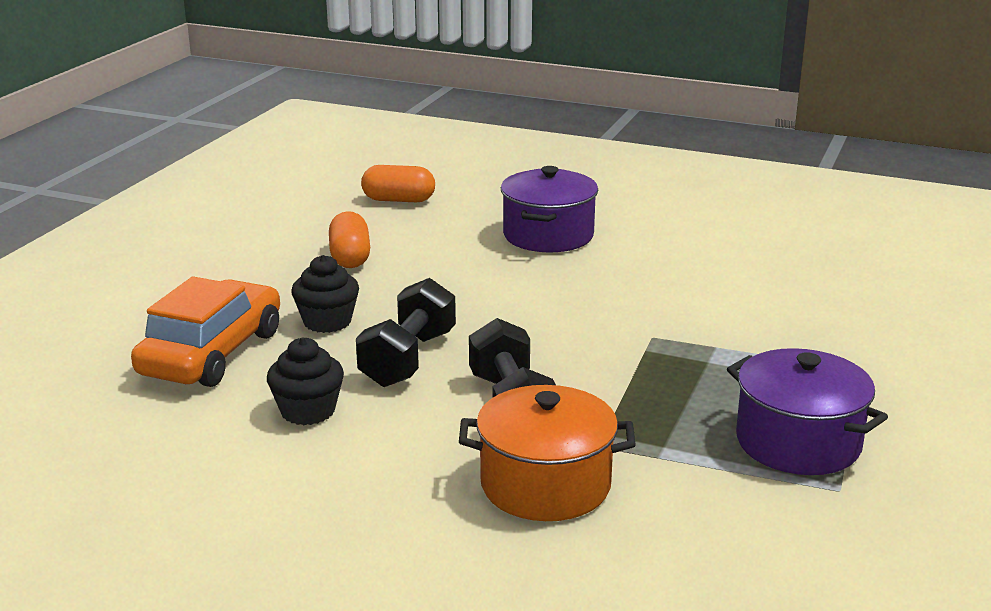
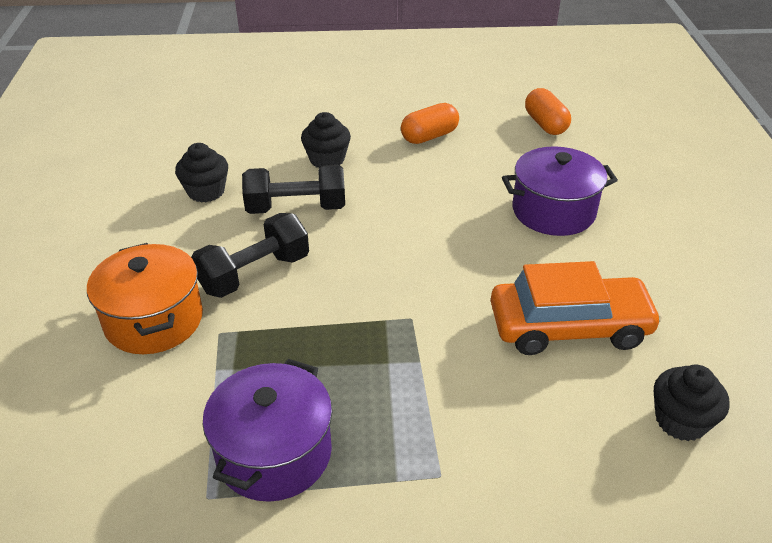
camera: 65 degrees right, 15 degrees up
(212, 353) = (258, 134): orange car -> orange car (569, 327)
(844, 263) = (681, 420): none -> black cupcake

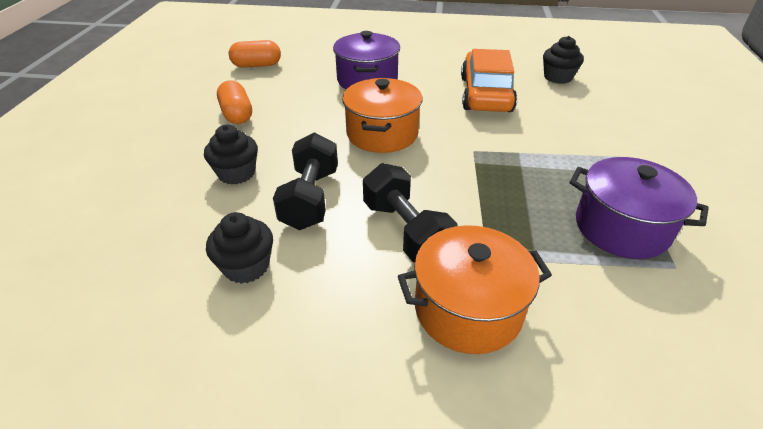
camera: 80 degrees left, 0 degrees up
(425, 239) = (382, 134): none -> orange pot

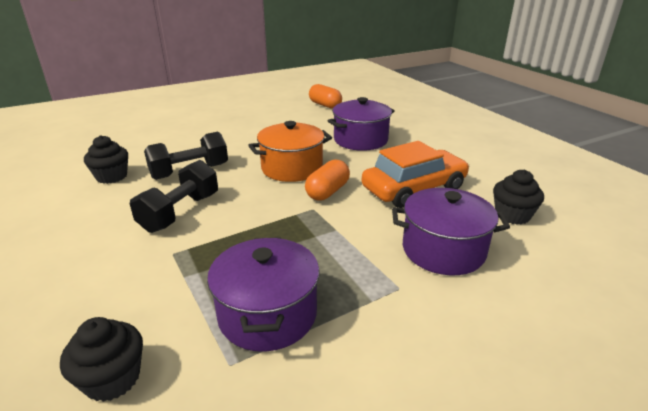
camera: 55 degrees right, 10 degrees down
(236, 173) = (196, 144): black cupcake -> black cupcake (112, 379)
(237, 114) = (258, 121): orange capsule -> orange capsule (327, 192)
(468, 309) = (109, 260): orange pot -> none
(583, 120) = (443, 250): none -> purple pot

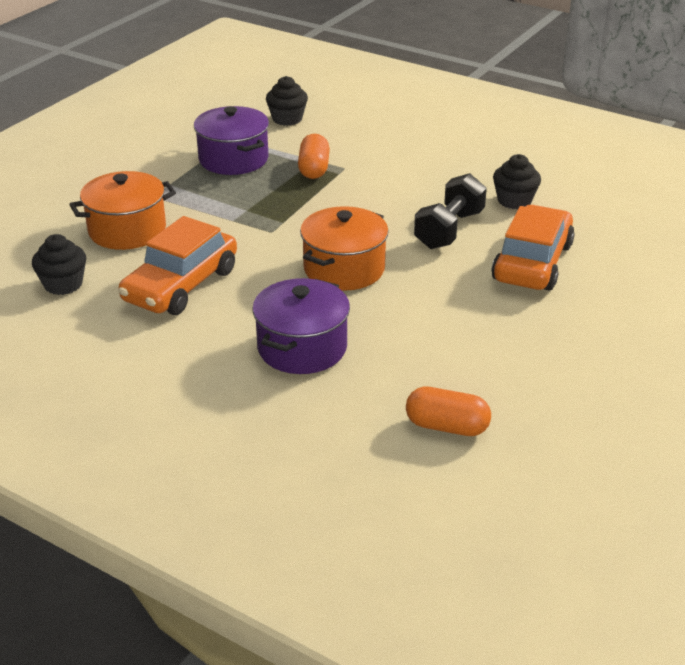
camera: 150 degrees right, 5 degrees up
(180, 142) = (532, 262): none -> orange car
(180, 212) = (387, 192): black dumbbell -> none
(327, 192) = (274, 252): orange capsule -> orange capsule (314, 169)
(443, 250) = (127, 230): purple pot -> orange pot

